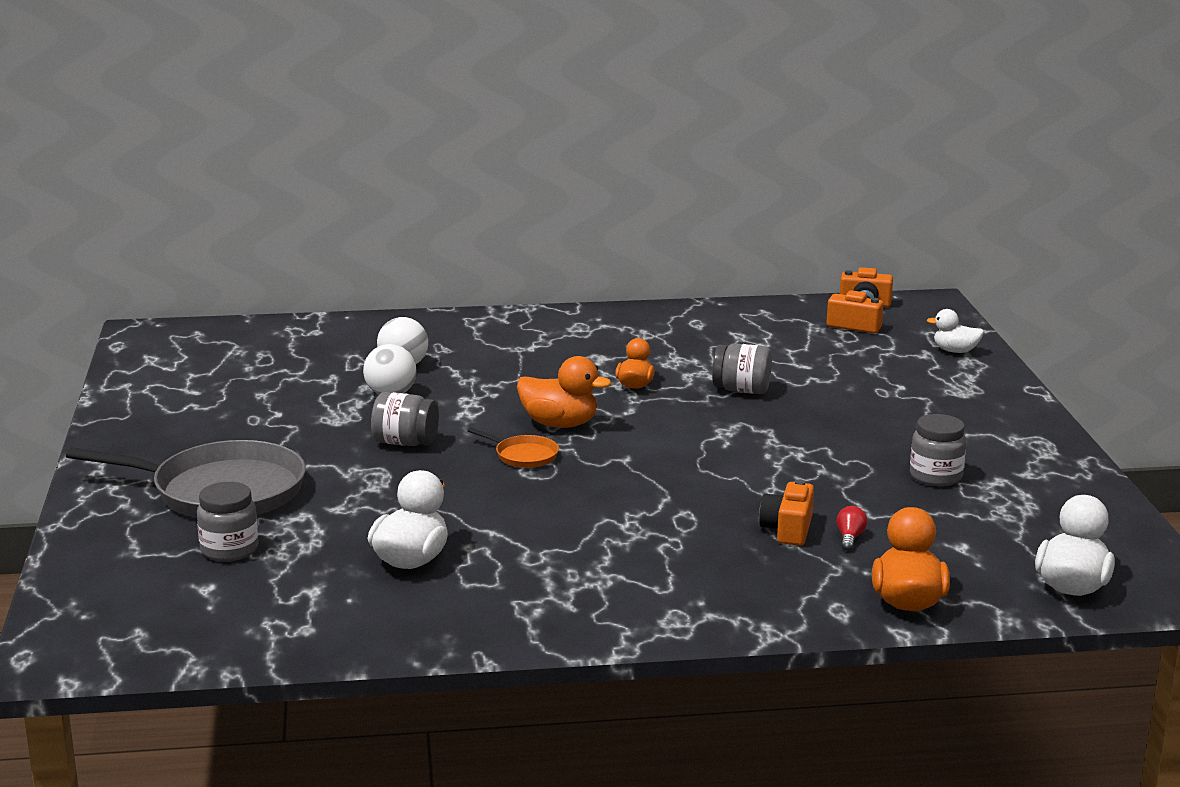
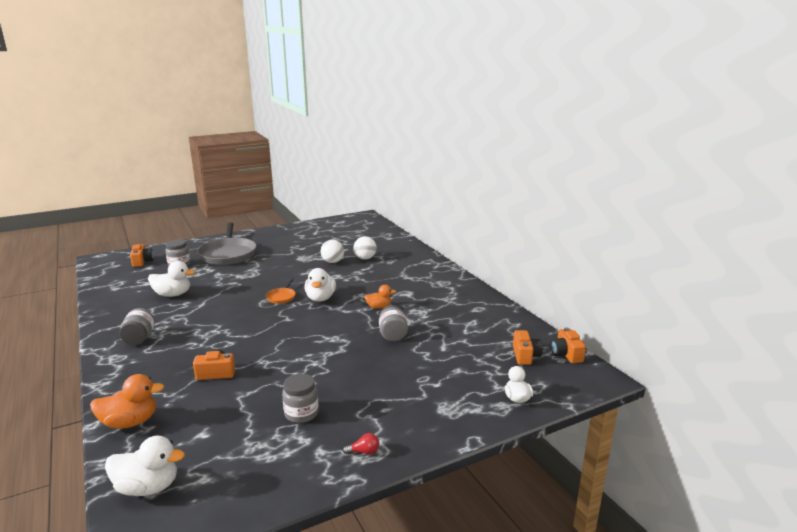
camera: 70 degrees right, 0 degrees up
(151, 596) = (142, 262): none -> orange camera
(405, 442) = (284, 273): grey jar -> grey jar (139, 338)
(559, 424) = (320, 298): orange duck -> white duck
(850, 538) = (208, 393): red light bulb -> red light bulb (364, 452)

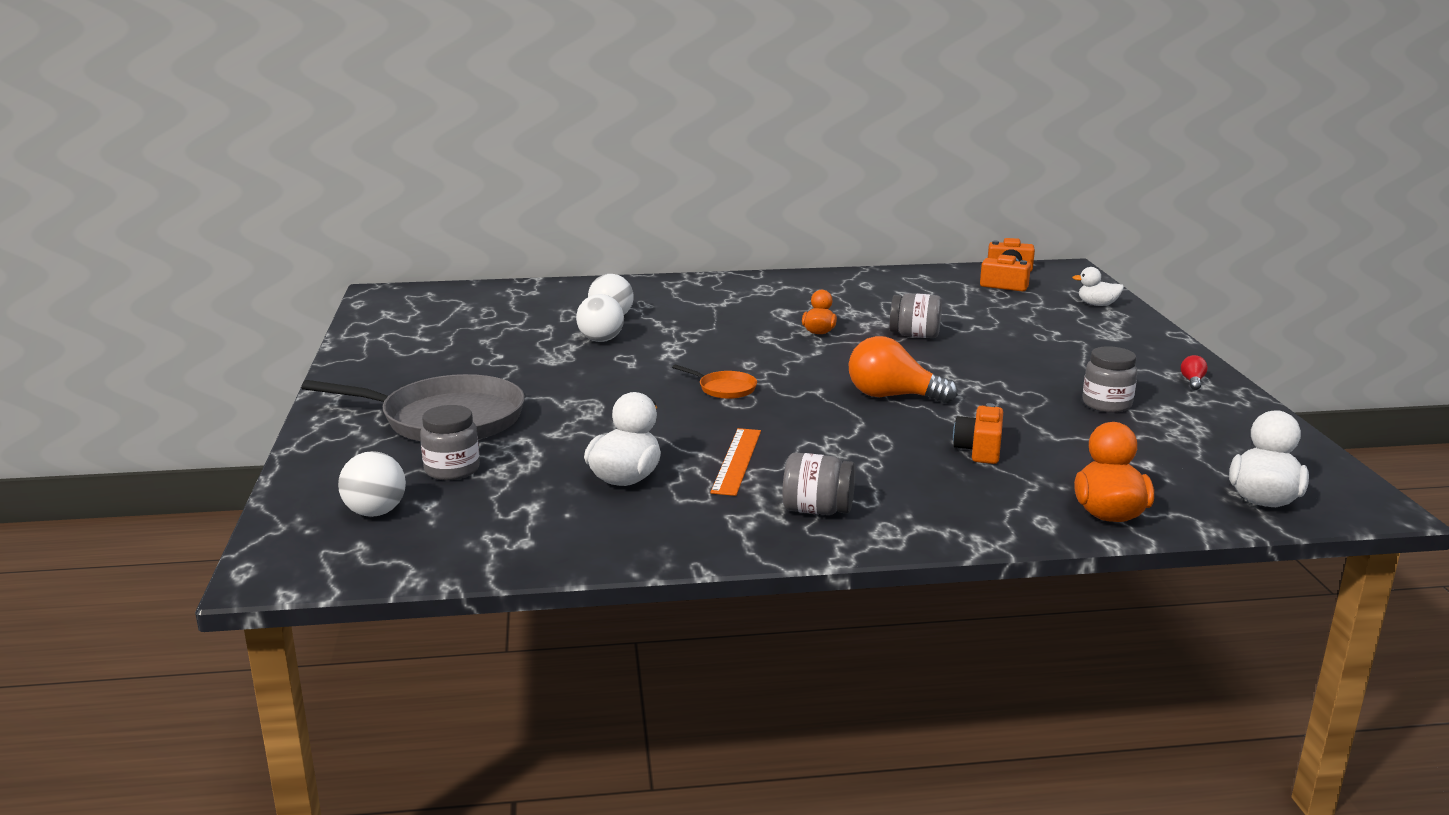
camera: 70 degrees left, 0 degrees up
(142, 262) = (375, 512): orange camera -> white ball
(193, 313) = (737, 461): none -> orange ruler
(287, 339) = (892, 396): none -> orange light bulb
(320, 298) = (755, 363): white duck -> none

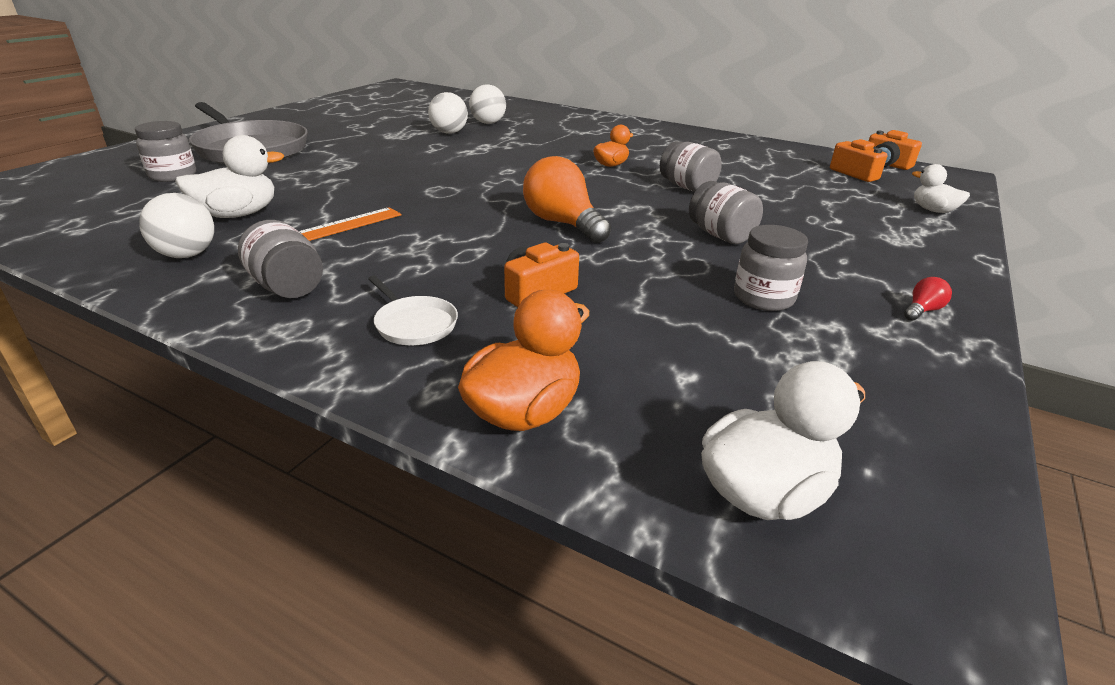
camera: 35 degrees right, 10 degrees up
(375, 512) = (75, 184): white ball -> white ball (187, 255)
(725, 388) = (451, 180): orange pan -> none
(953, 497) = (414, 324): none -> white pan
(1009, 369) = (720, 235): none -> grey jar

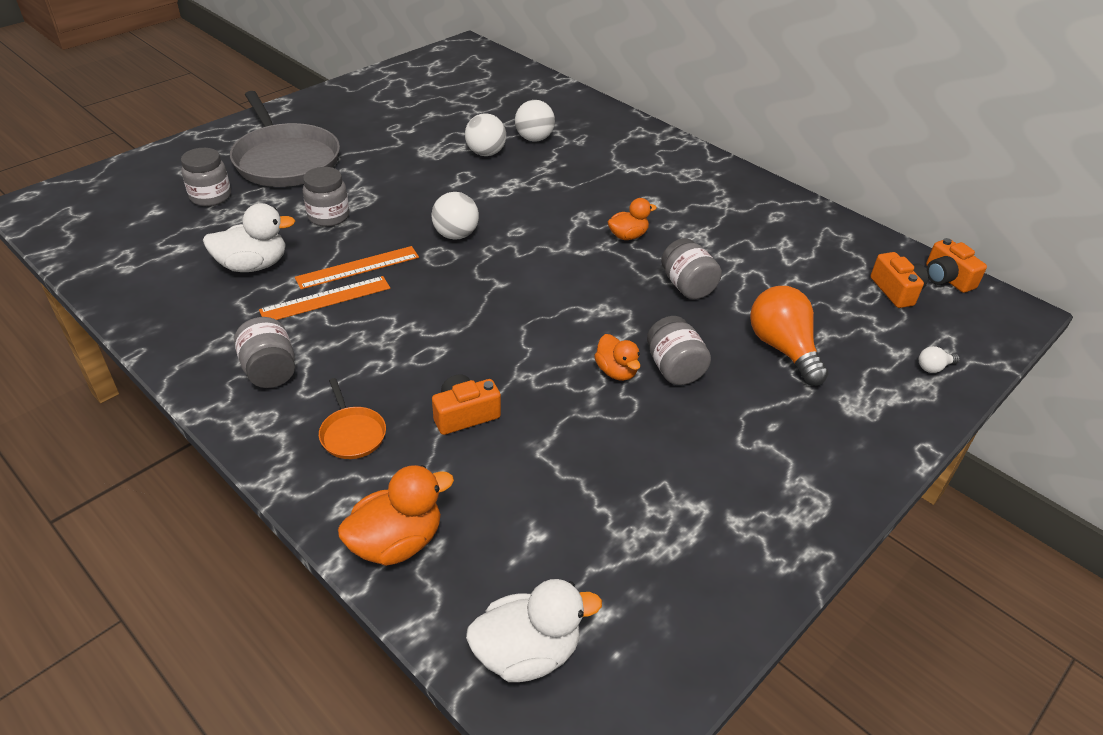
camera: 15 degrees right, 10 degrees up
(187, 255) = (203, 315): white ball -> white ball (456, 235)
(359, 205) = (358, 267): none -> orange ruler
(414, 324) = (352, 434): white pan -> orange pan
(562, 223) = (531, 325): orange light bulb -> orange light bulb (783, 348)
(669, 243) = (616, 371): none -> orange duck
(763, 298) = (658, 461): grey jar -> grey jar (328, 216)
(922, 310) = (797, 506): red light bulb -> none
(933, 210) = (934, 367): white duck -> white light bulb

